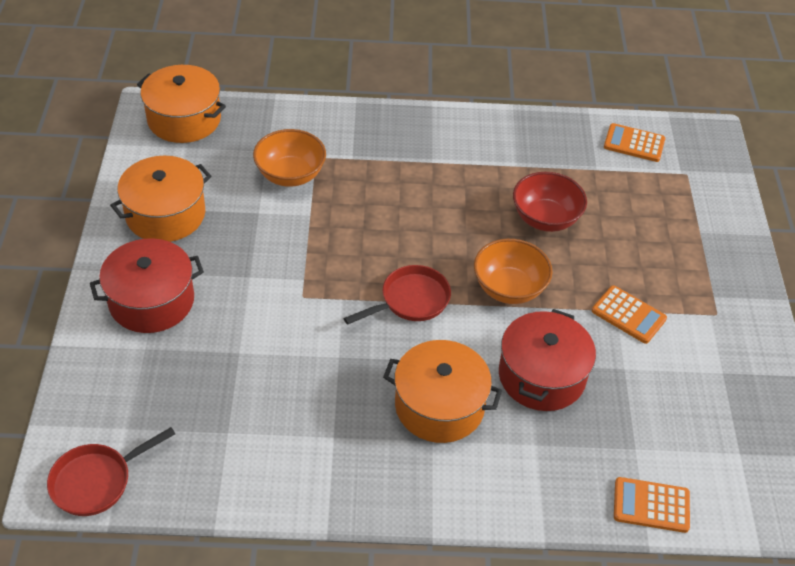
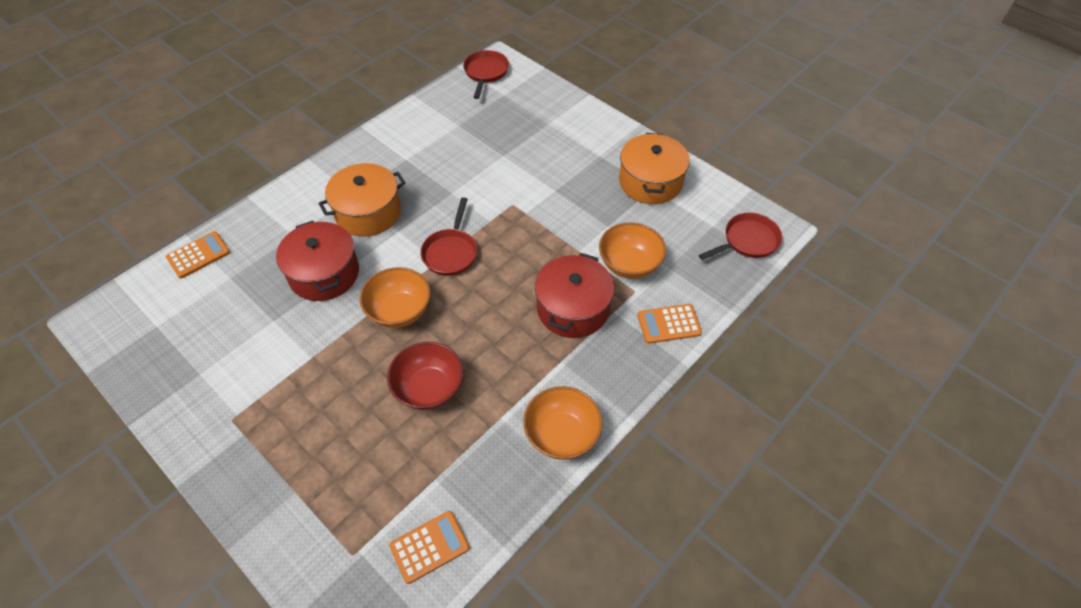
camera: 135 degrees right, 5 degrees up
(151, 301) = (581, 141): red pot -> red pot (573, 308)
(184, 119) = (747, 241): orange pot -> red pan
(487, 129) = (562, 435): none -> orange bowl
(628, 315) = (299, 361): orange calculator -> orange calculator (669, 324)

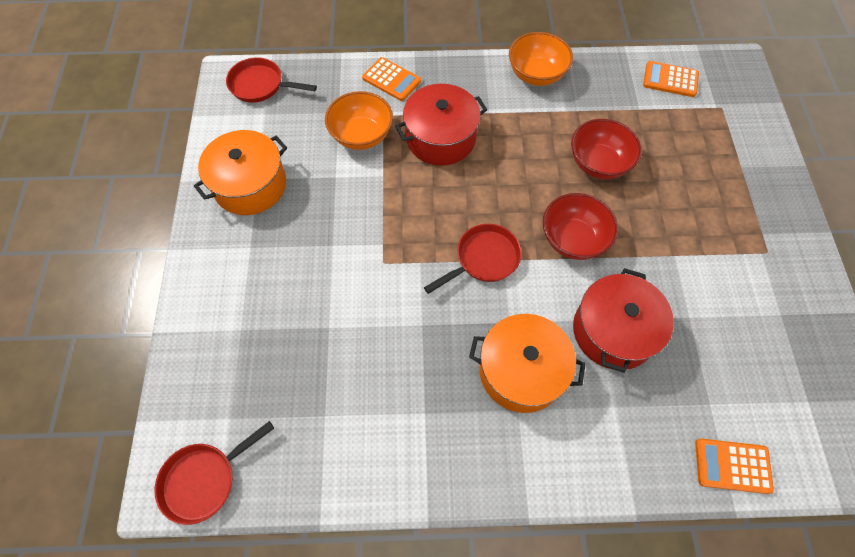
camera: 135 degrees left, 10 degrees up
(399, 311) = (573, 239): orange bowl -> red bowl

